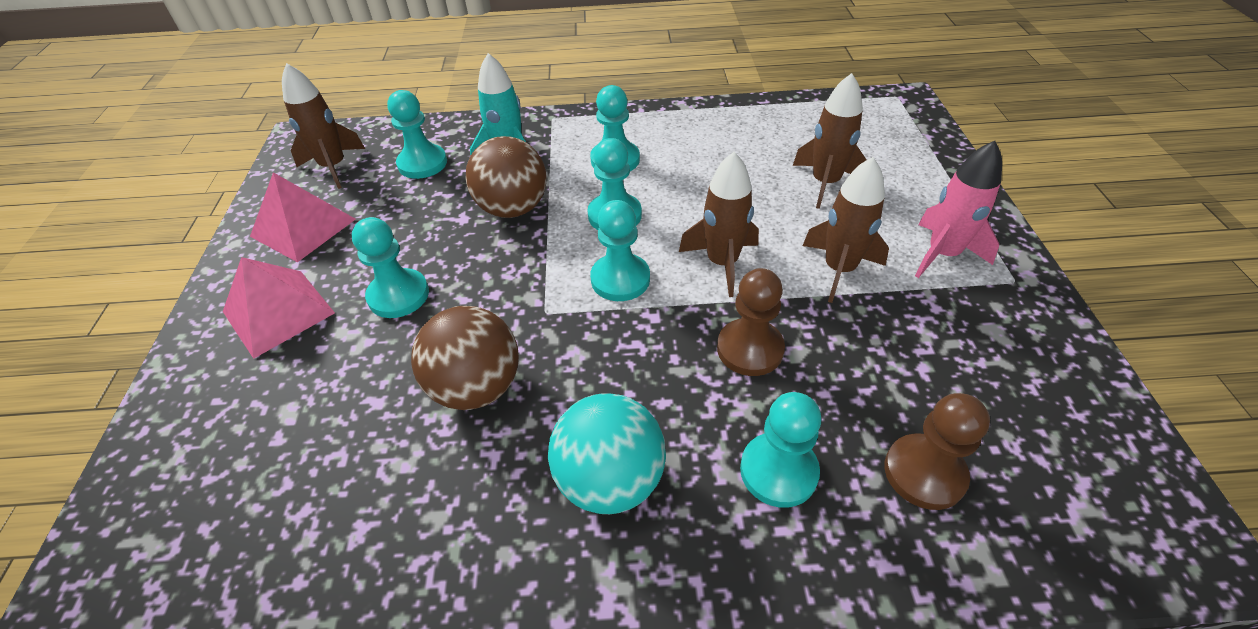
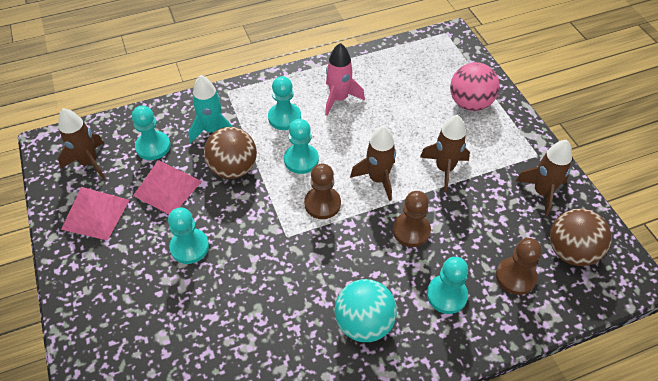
camera: 20 degrees left, 5 degrees up
(278, 312) = (116, 277): pink pyramid -> pink pyramid (167, 188)
(477, 387) = (268, 292): brown ball -> brown ball (571, 252)
(620, 279) = (322, 204): turquoise pawn -> brown pawn
(825, 183) = (420, 109): brown rocket -> brown rocket (542, 192)
(911, 188) = (470, 103): none -> pink ball
(942, 254) = (497, 146): pink rocket -> pink rocket (339, 99)

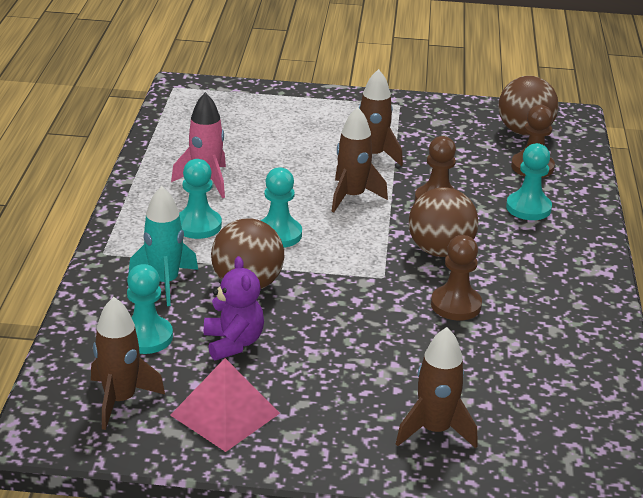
camera: 65 degrees left, 20 degrees down
(167, 188) = (233, 343): pink pyramid -> purple teddy bear
(189, 247) = (345, 349): turquoise pawn -> none
(322, 204) = (356, 240): brown pawn -> brown pawn (456, 305)
(342, 257) = (440, 251): none -> brown ball
(364, 323) = (530, 263): turquoise ball -> none
(470, 103) = (296, 111): pink ball -> none
(542, 192) = (446, 119): brown rocket -> brown rocket (434, 430)

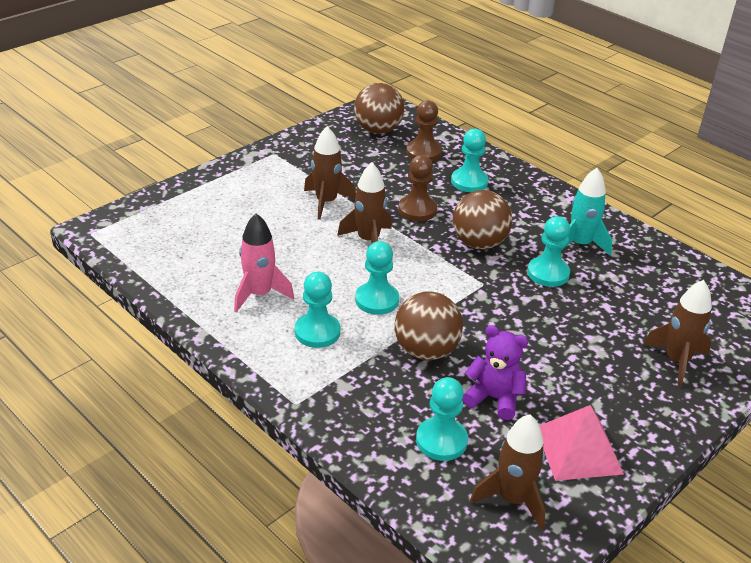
camera: 50 degrees left, 5 degrees up
(164, 282) = (377, 391): turquoise rocket -> turquoise rocket (580, 244)
(456, 305) = (548, 273): brown pawn -> turquoise pawn

